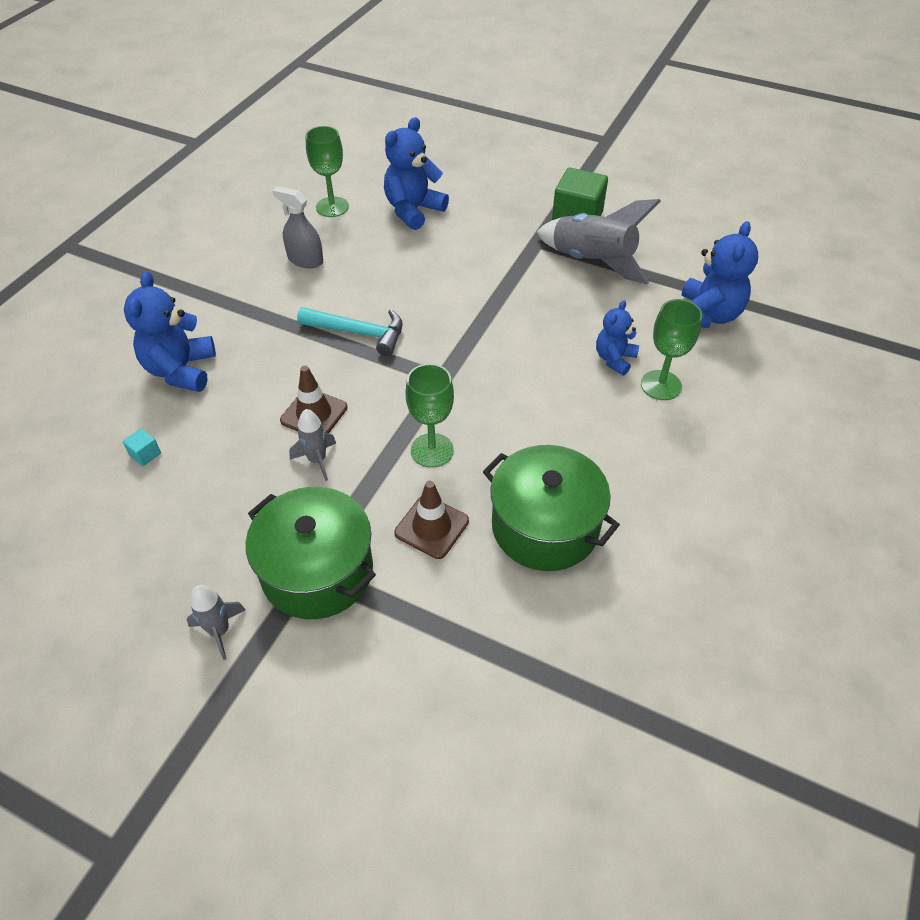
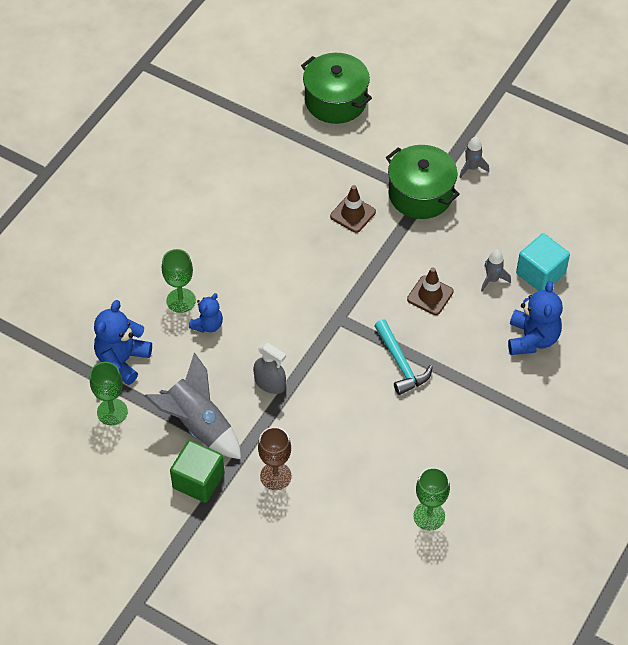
camera: 175 degrees left, 5 degrees up
(145, 454) = (540, 274): turquoise cube -> turquoise cube, size x2.36
(305, 260) = (449, 447): grey spray bottle -> grey spray bottle (270, 383)
(317, 460) = (425, 261): grey rocket -> grey rocket (492, 279)
(358, 333) = (400, 363): turquoise hammer -> turquoise hammer turned 135 degrees counterclockwise
(413, 210) = (351, 504): blue teddy bear -> none
(432, 450) = (349, 263): green goblet -> green goblet (112, 412)
(496, 227) = (275, 476): none -> brown goblet
(545, 526) = (284, 209): green pot -> green pot (335, 101)

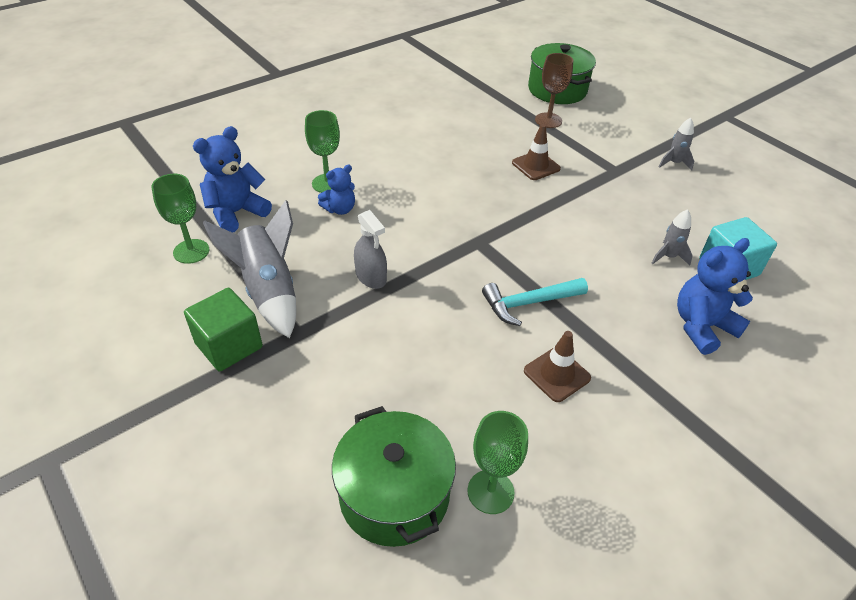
camera: 20 degrees right, 10 degrees down
(275, 476) = (319, 371): brown goblet -> brown goblet (548, 120)
(400, 363) = (529, 303): turquoise hammer -> turquoise hammer turned 75 degrees clockwise
(420, 194) = (612, 169): green pot -> green pot (394, 494)
(430, 295) = (590, 251): brown traffic cone -> brown traffic cone (557, 374)
(532, 339) = (702, 326): blue teddy bear -> blue teddy bear turned 150 degrees counterclockwise

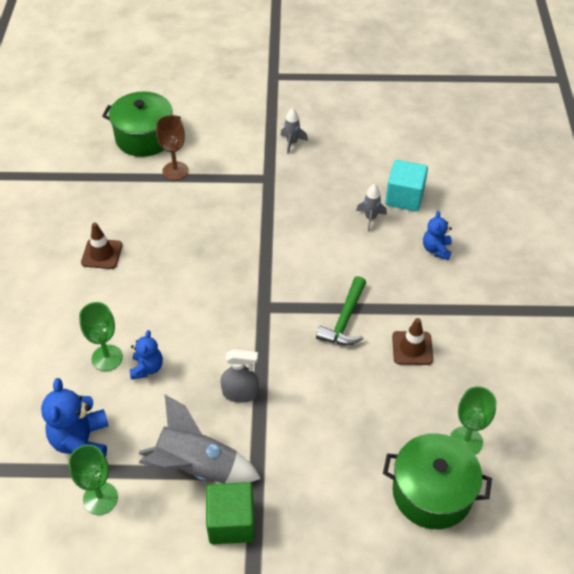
camera: 50 degrees left, 5 degrees up
(529, 303) = (344, 320): turquoise hammer -> green hammer
(535, 166) = (218, 217): brown traffic cone -> brown traffic cone (102, 254)
(702, 326) = (436, 249): blue teddy bear -> blue teddy bear, size x0.61

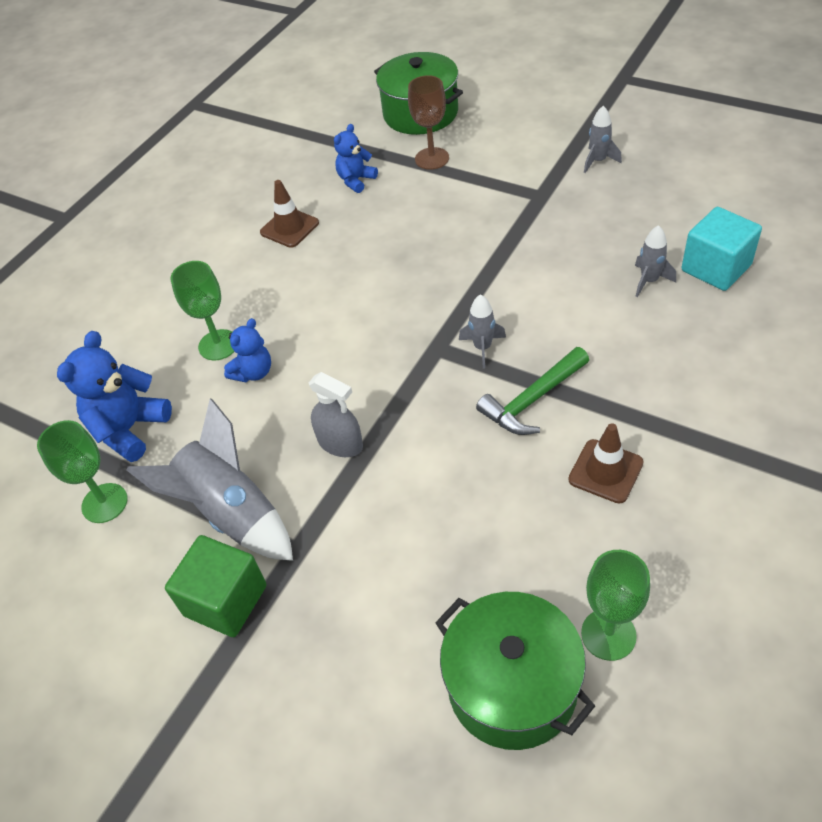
camera: 35 degrees right, 0 degrees up
(293, 296) = (482, 348): none -> grey rocket
(436, 249) = (723, 350): blue teddy bear -> blue teddy bear (356, 180)

